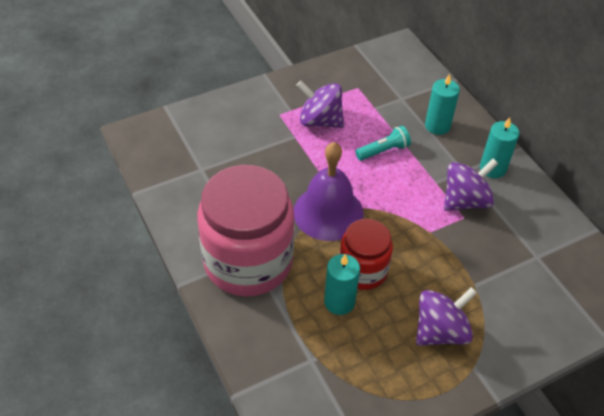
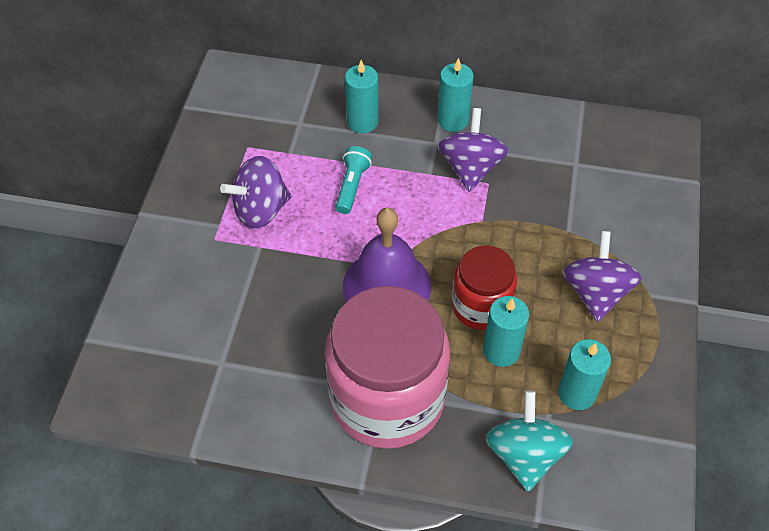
camera: 50 degrees left, 5 degrees up
(273, 361) = (524, 455): none -> turquoise spinning top
(347, 366) = (577, 393): none -> turquoise candle

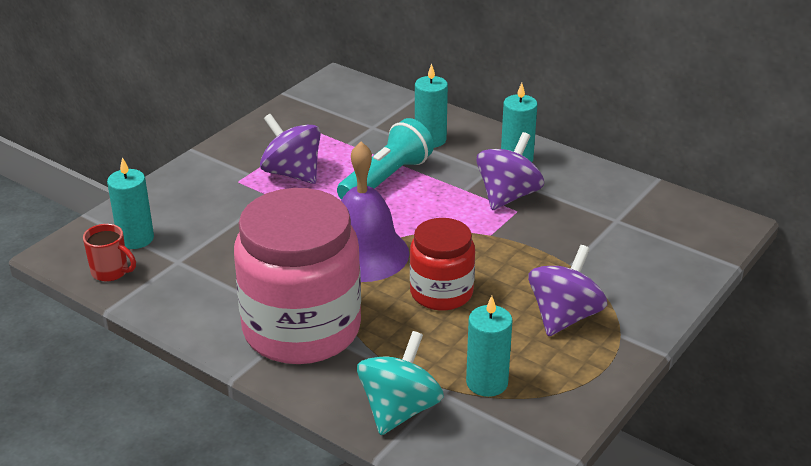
camera: 25 degrees right, 20 degrees down
(165, 402) = (111, 272): none -> red mug
(260, 210) = (292, 173): purple spinning top -> purple spinning top turned 45 degrees clockwise
(352, 186) = (386, 179): turquoise flashlight -> turquoise flashlight, size x1.64
(501, 351) = (436, 329): turquoise candle -> turquoise candle (135, 239)

